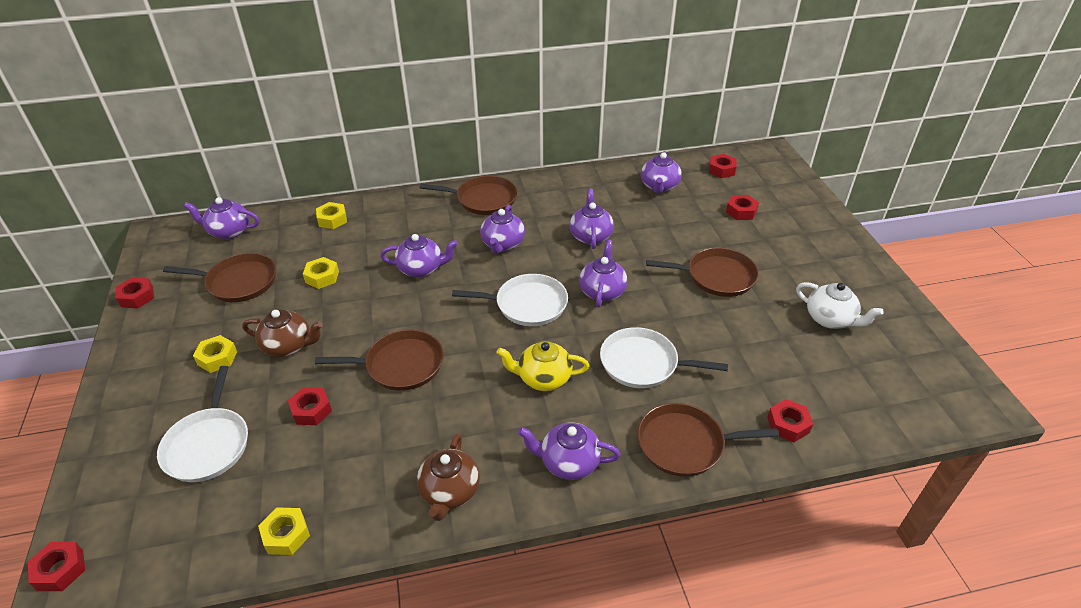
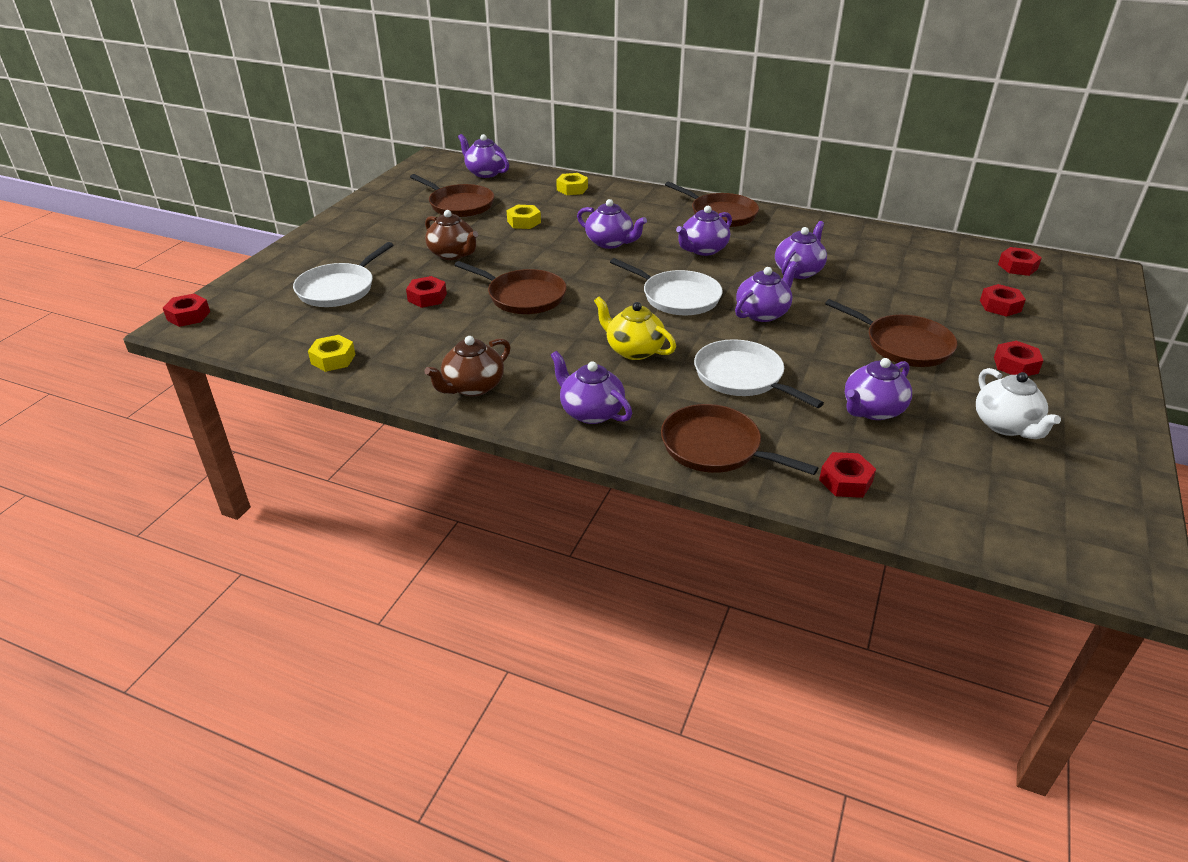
camera: 35 degrees right, 5 degrees down
(137, 297) = (382, 191): red nut -> red nut (1015, 365)
(217, 358) = (396, 243): yellow nut -> none
(659, 186) = (922, 258): purple teapot -> purple teapot (872, 410)

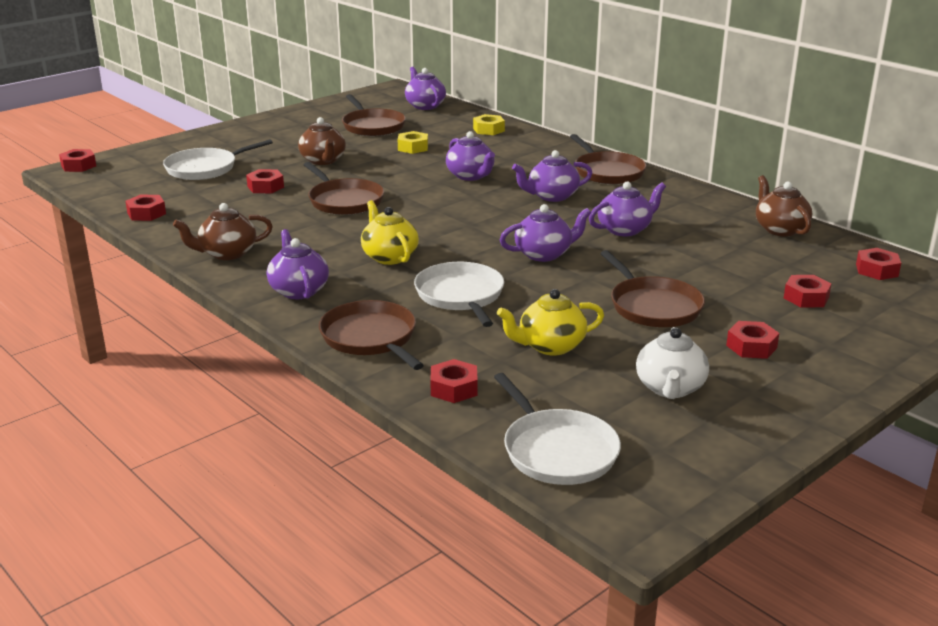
camera: 25 degrees right, 10 degrees down
(333, 359) = (146, 213): yellow nut -> red nut
(677, 297) = (479, 227): white pan -> white pan (557, 451)
(872, 410) = (550, 346): purple teapot -> yellow teapot
(911, 243) = (779, 229): none -> brown teapot

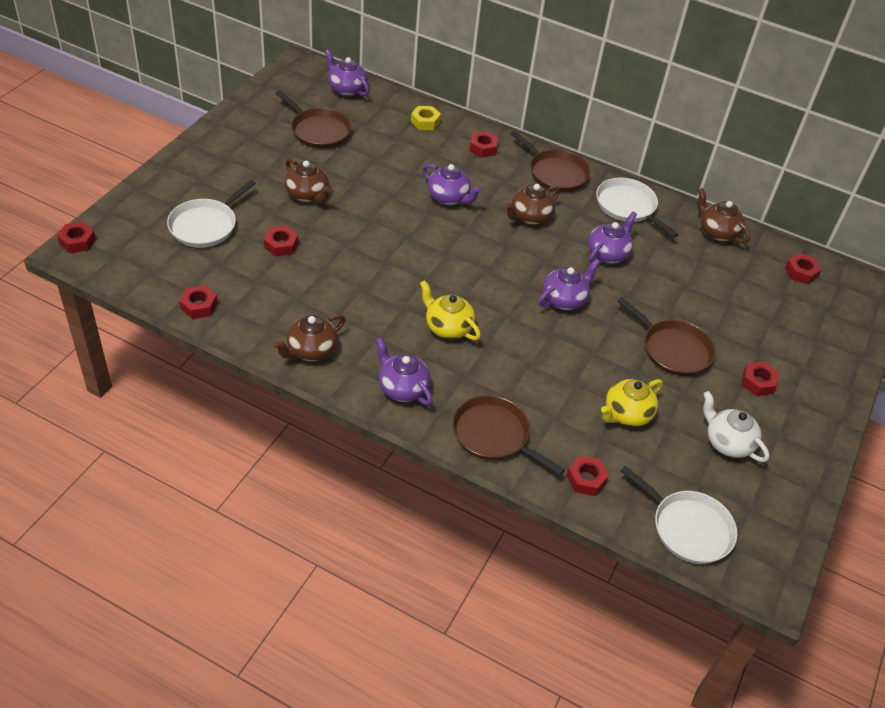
camera: 25 degrees left, 20 degrees up
(344, 201) = (363, 254): brown pan -> none
(413, 147) = (375, 161): yellow nut -> none
(460, 296) = (531, 367): white pan -> white pan (628, 207)
(552, 196) = (530, 217): purple teapot -> brown teapot
(670, 388) = (727, 442): white teapot -> white teapot turned 150 degrees clockwise
(806, 298) = (769, 316): red nut -> red nut (483, 148)

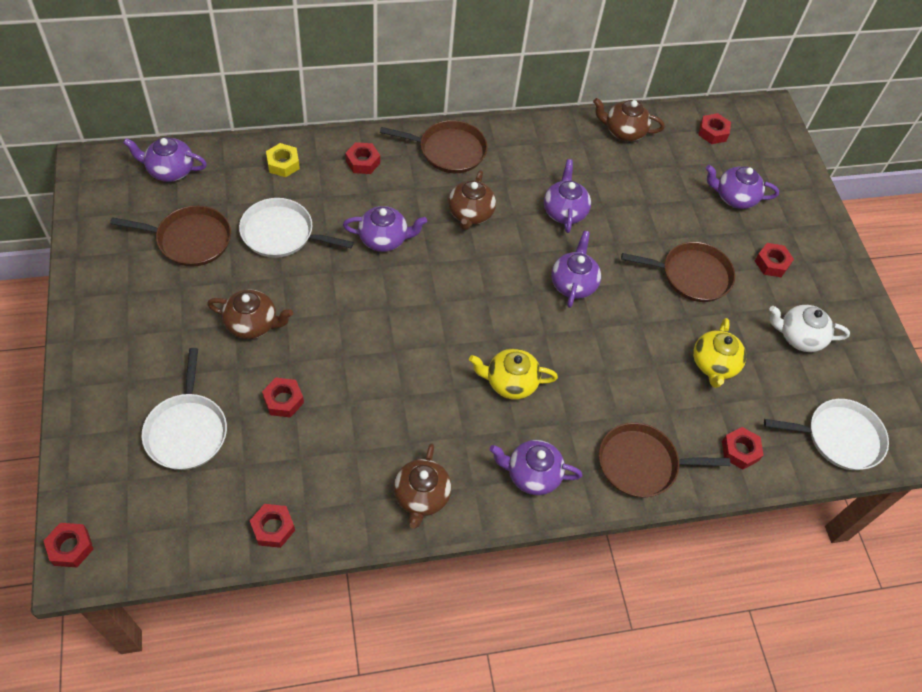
camera: 40 degrees left, 10 degrees up
(628, 207) = (537, 149): white pan -> white pan (281, 233)
(772, 323) = (734, 197): none -> purple teapot

